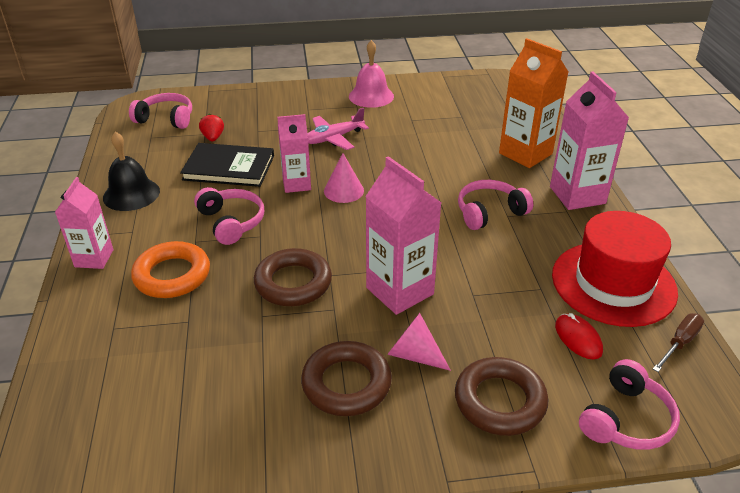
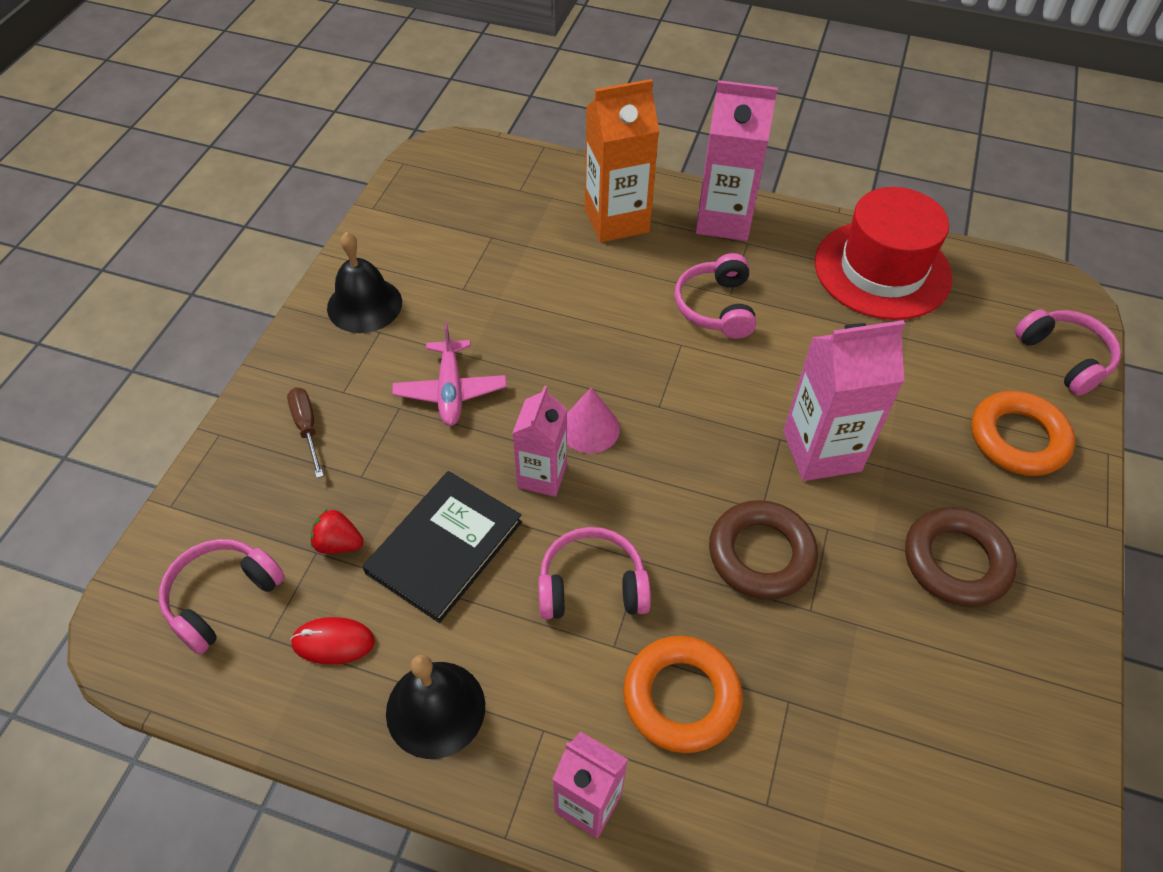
camera: 65 degrees left, 15 degrees up
(371, 96) = (364, 305): pink bell -> black bell
(414, 354) = (930, 481): pink cone -> none
(500, 401) = (1018, 438): brown ring -> orange ring
(578, 338) = (951, 337): red mouse -> red mouse (333, 642)
(680, 343) = (981, 270): brown screwdriver -> brown screwdriver (307, 428)

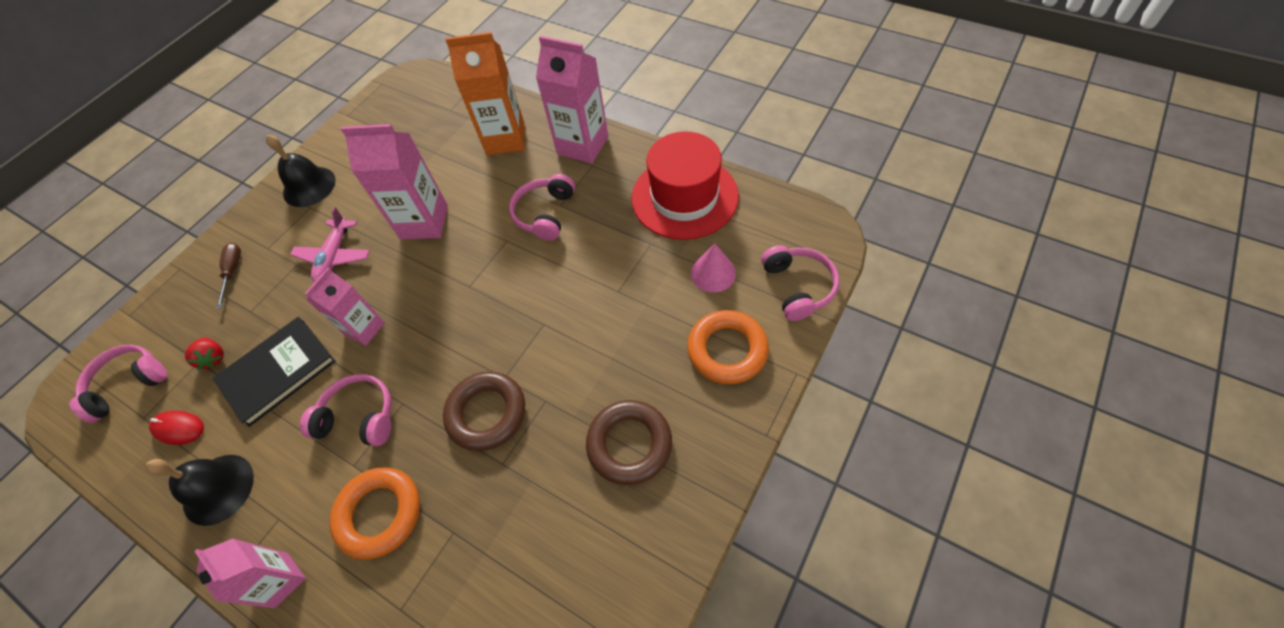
camera: 20 degrees right, 5 degrees up
(338, 543) = (214, 358): red strawberry -> red strawberry turned 150 degrees counterclockwise
(590, 428) = (413, 297): pink cone -> pink cone (713, 273)
(821, 451) = (569, 338): pink carton -> pink carton (424, 222)

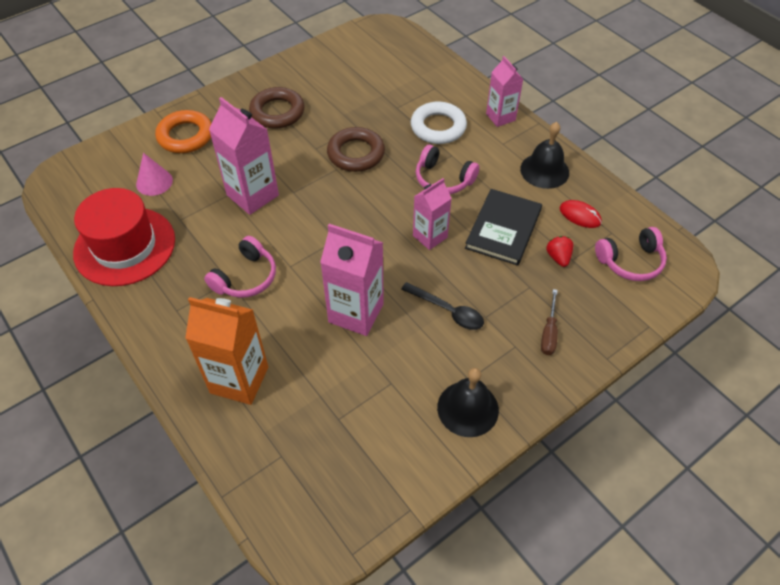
camera: 165 degrees left, 5 degrees down
(278, 371) = (503, 229): black book -> black book turned 45 degrees counterclockwise
(334, 256) = (448, 311): pink plane -> black spoon
(380, 514) = (438, 127): orange ring -> white ring
(583, 145) = (170, 336): pink carton -> pink carton (252, 195)
(797, 287) = (109, 154): pink headphones -> none

